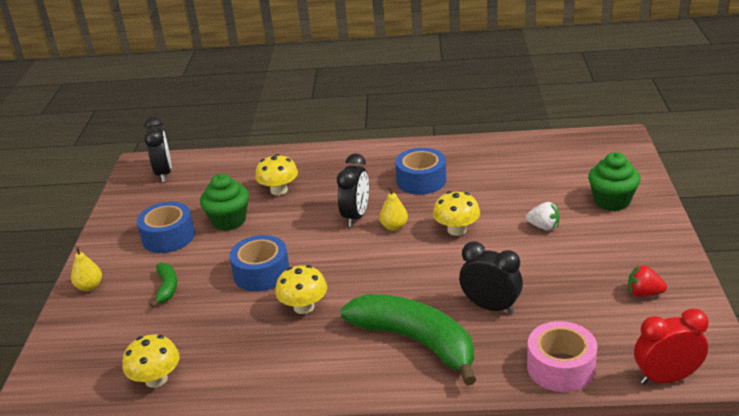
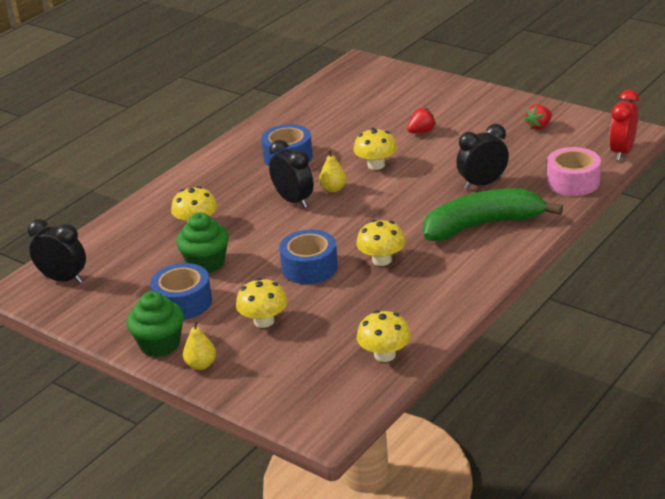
camera: 55 degrees left, 0 degrees up
(167, 288) = (264, 321): green banana -> yellow mushroom
(543, 227) = (421, 131): white strawberry -> red strawberry
(612, 201) = (429, 96): green cupcake -> green cupcake (160, 344)

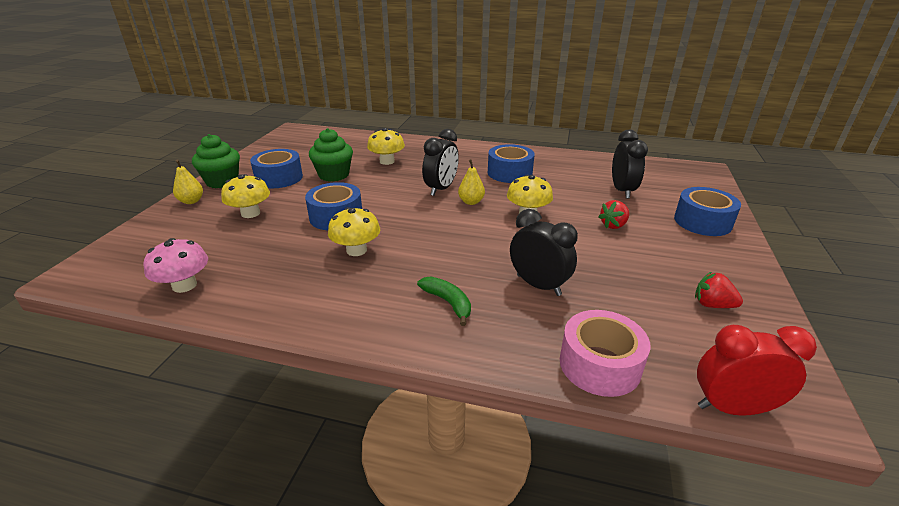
camera: 65 degrees right, 0 degrees up
(63, 279) = (306, 138): black clock -> black clock (622, 191)
(385, 355) = (184, 285): yellow mushroom -> pink mushroom
(421, 131) = (613, 225): red strawberry -> red strawberry turned 105 degrees clockwise
(441, 94) = (702, 222): none -> blue tape
(483, 225) = (448, 303): green banana -> green banana, size x0.44

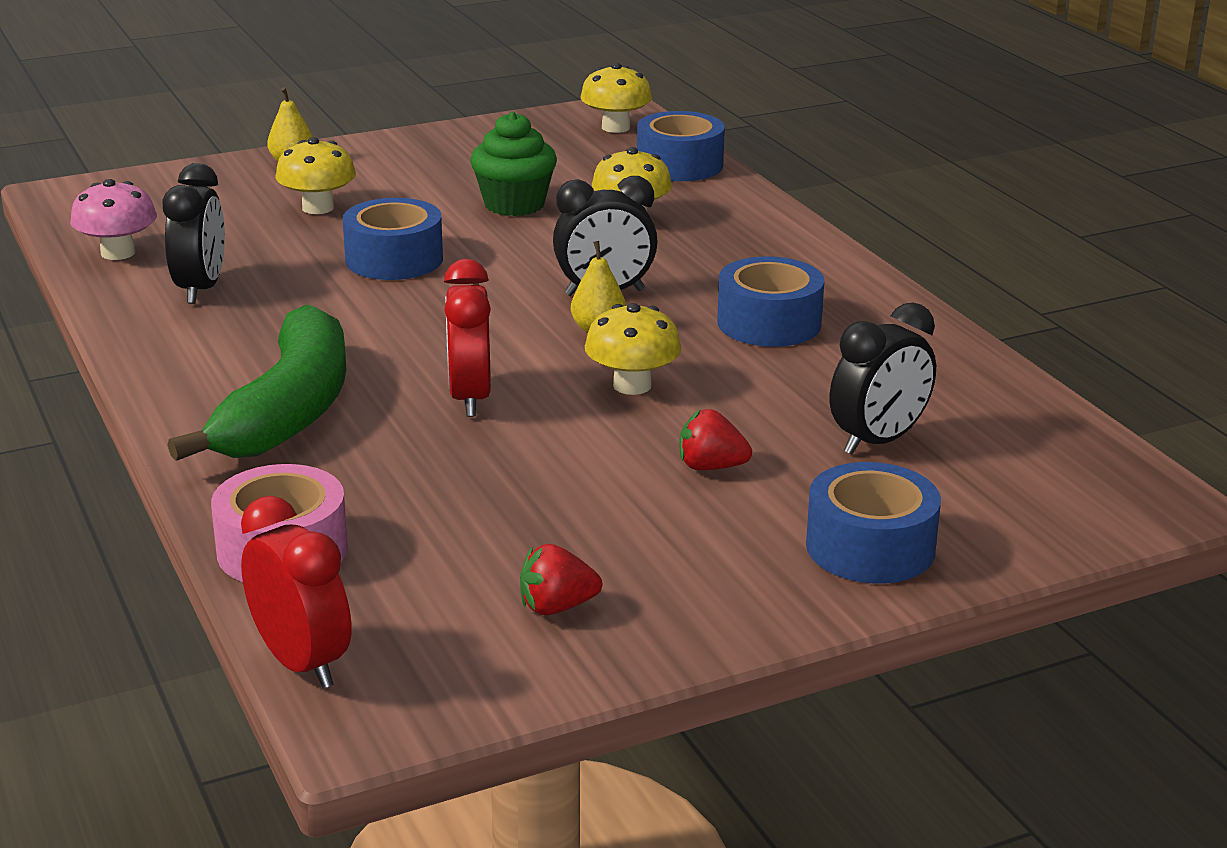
camera: 50 degrees right, 5 degrees down
(222, 181) = (371, 151): green cupcake -> none
(279, 178) = (441, 177): blue tape -> blue tape (679, 165)
(356, 250) = (328, 308): yellow mushroom -> yellow mushroom (615, 127)
(448, 303) = (288, 411): green banana -> green banana, size x2.25
(495, 251) = (470, 398): none -> red clock
(538, 285) = (418, 457): black clock -> black clock (201, 289)
(712, 305) = (557, 607): red strawberry -> red strawberry turned 90 degrees counterclockwise

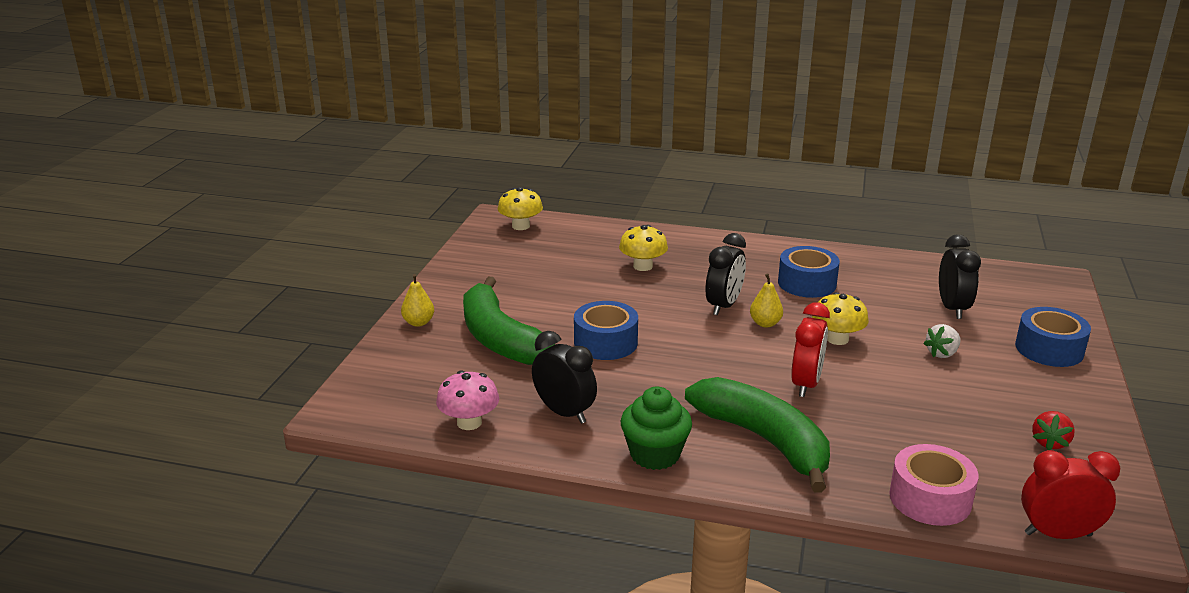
camera: 50 degrees left, 0 degrees up
(318, 208) = (500, 338): yellow mushroom -> green banana
(470, 398) = (806, 384): red clock -> red clock turned 105 degrees counterclockwise
(514, 204) = (581, 286): green cupcake -> green cupcake (655, 454)
(679, 165) = (594, 231): blue tape -> none
(710, 467) = (942, 353): red strawberry -> white strawberry

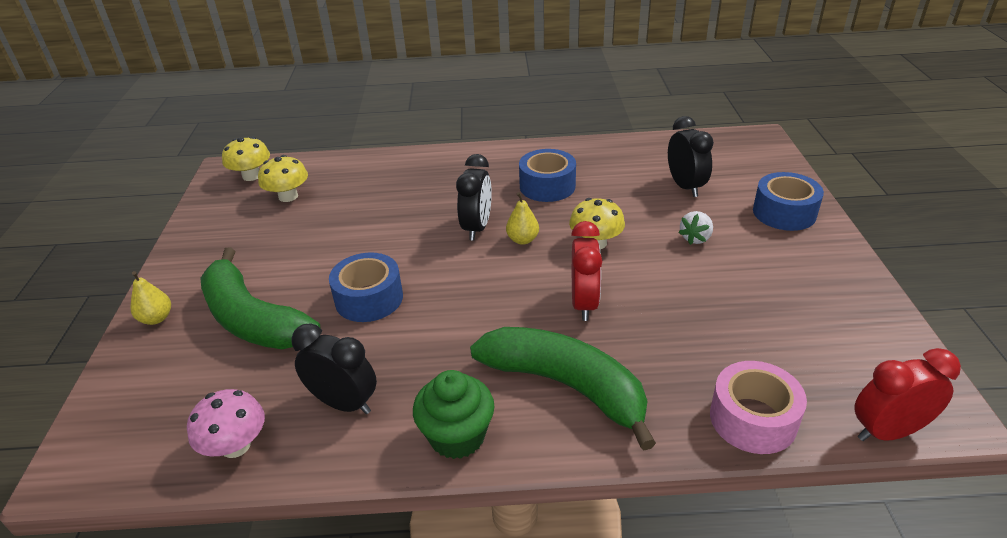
camera: 15 degrees left, 10 degrees up
(643, 266) = (385, 198): yellow mushroom -> yellow mushroom (288, 196)
(1049, 442) = (830, 318): red strawberry -> none

